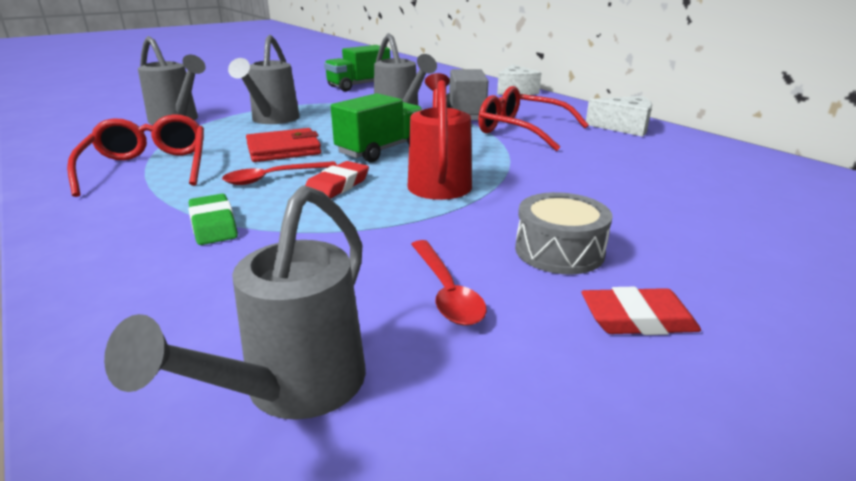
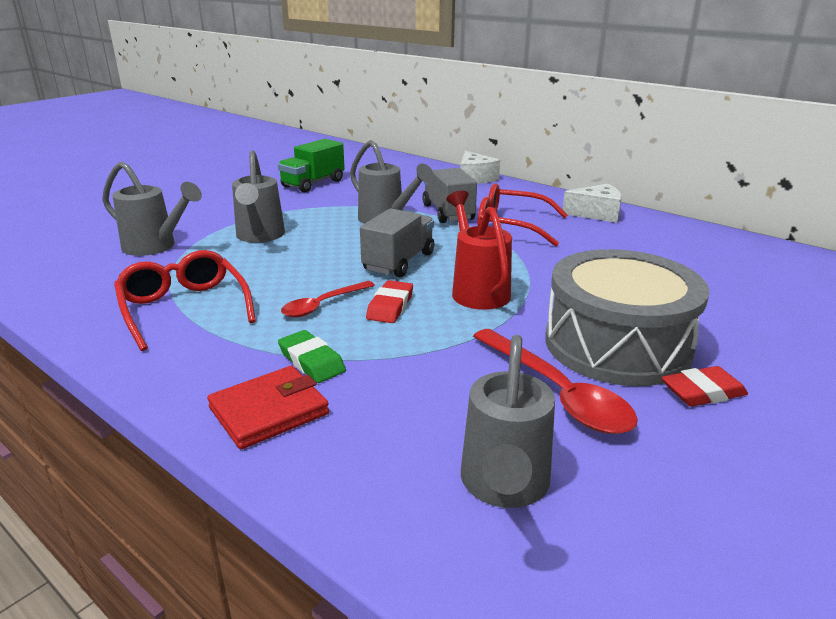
camera: 15 degrees left, 0 degrees up
(284, 149) = (304, 271): red wallet -> red wallet (269, 411)
(381, 150) = (399, 262): green truck -> grey truck
(446, 291) = (556, 392): red spoon -> red spoon, size x1.60
(559, 251) = (617, 344): grey drum -> grey drum, size x1.99

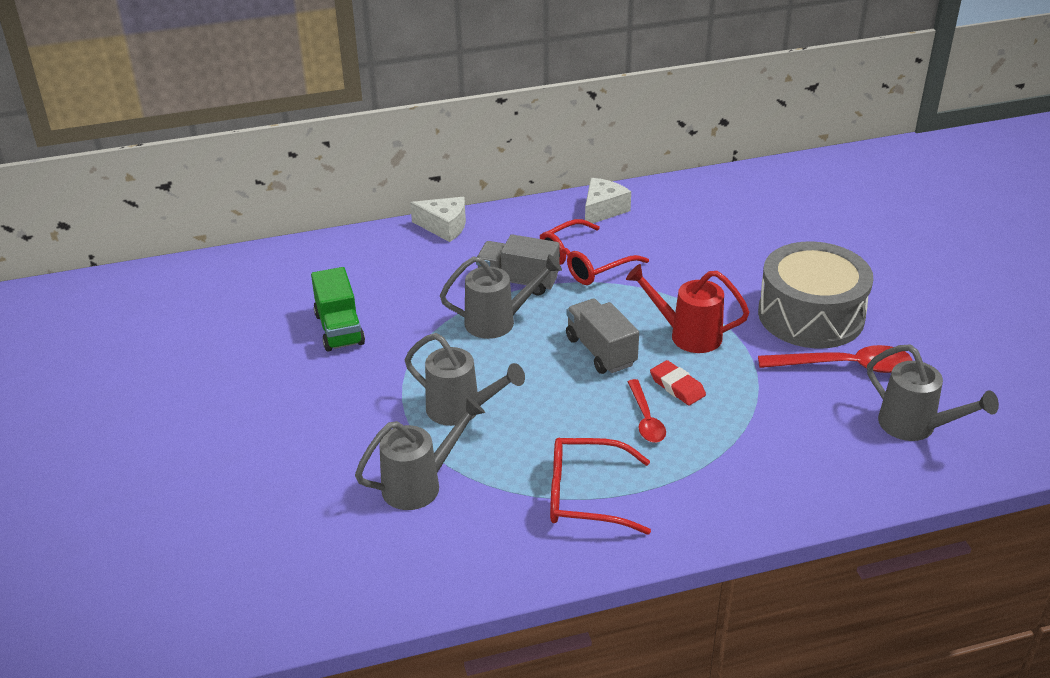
camera: 55 degrees left, 10 degrees up
(269, 411) = (780, 491): red wallet -> none
(311, 361) = (730, 453): green eraser -> none
(703, 392) = (882, 314): red eraser -> none

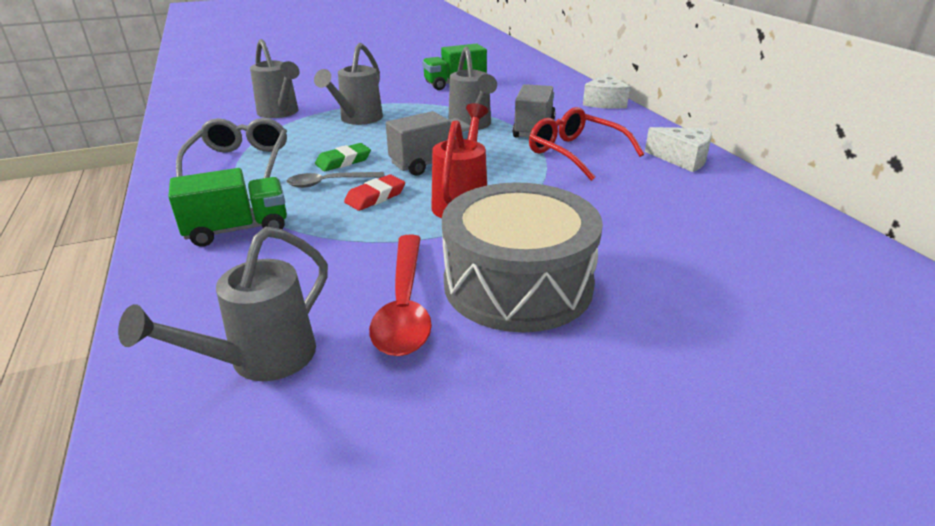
camera: 85 degrees right, 5 degrees down
(587, 496) = (240, 162): red glasses -> grey glasses
(592, 413) = (343, 161): none -> green eraser
(646, 419) = (329, 183): red spoon -> grey spoon
(744, 469) = (237, 229): none -> green truck

